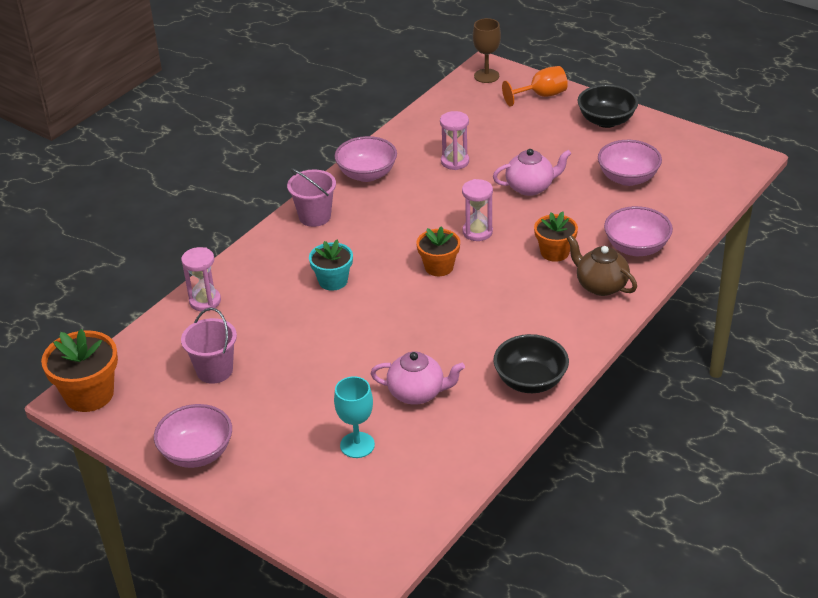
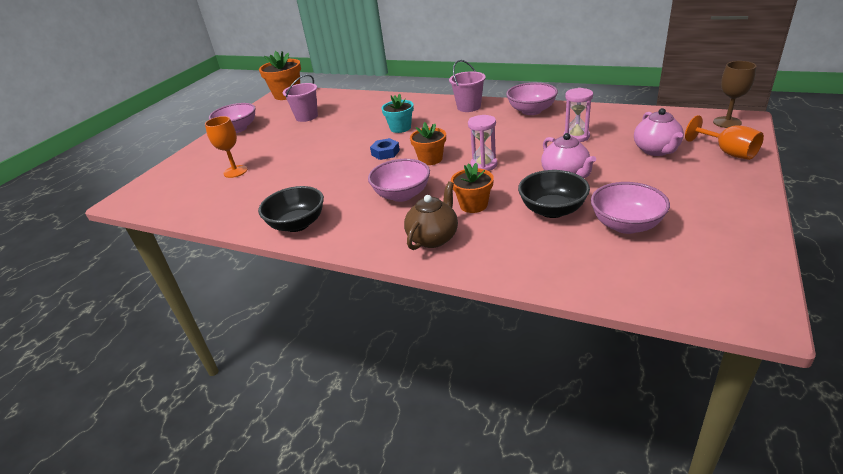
camera: 80 degrees right, 5 degrees down
(205, 301) = (369, 99): pink hourglass -> none
(357, 445) = (235, 171): turquoise goblet -> orange goblet
(397, 300) = (385, 153): none -> blue nut
(417, 393) = (284, 181): pink teapot -> pink teapot (656, 150)
(606, 121) = (724, 194): black bowl -> black bowl (552, 210)
(636, 247) = (504, 249): pink bowl -> pink bowl (402, 195)

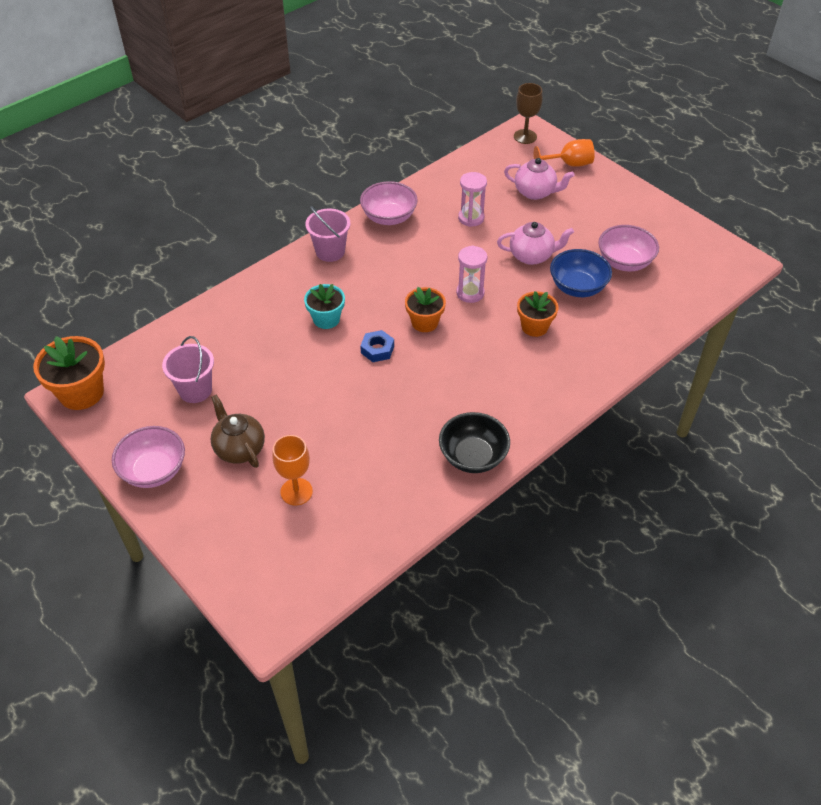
camera: 70 degrees left, 15 degrees up
(402, 195) = (478, 365): pink bowl -> none
(433, 238) = (567, 369): brown teapot -> brown teapot (239, 448)
(552, 210) = (577, 287): black bowl -> blue bowl

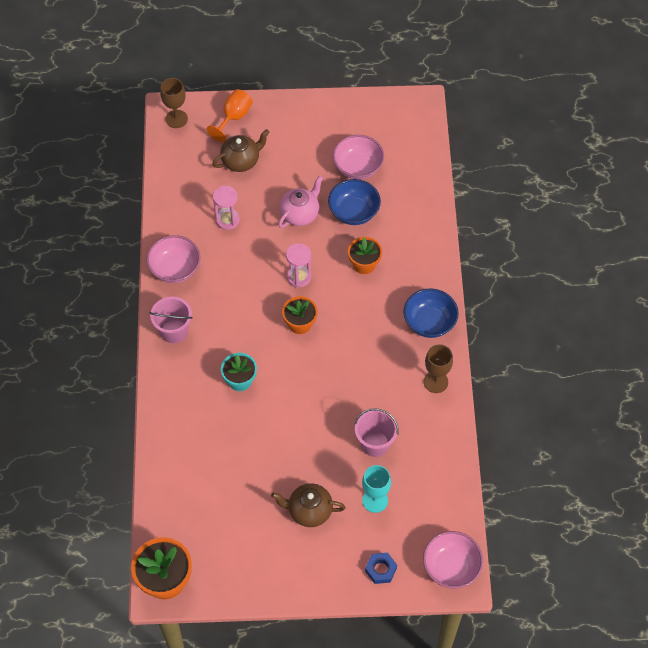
camera: 50 degrees left, 10 degrees up
(154, 470) = (282, 574): pink bowl -> pink bowl (451, 567)
(195, 390) = (231, 505): pink bucket -> pink bucket (375, 444)
(296, 491) = (375, 500): orange goblet -> turquoise goblet
(377, 349) = (298, 370): blue nut -> blue nut (380, 569)
(473, 456) = (435, 382): black bowl -> brown goblet
(530, 410) = (429, 322): none -> blue bowl
(535, 192) = (241, 161): pink teapot -> brown teapot

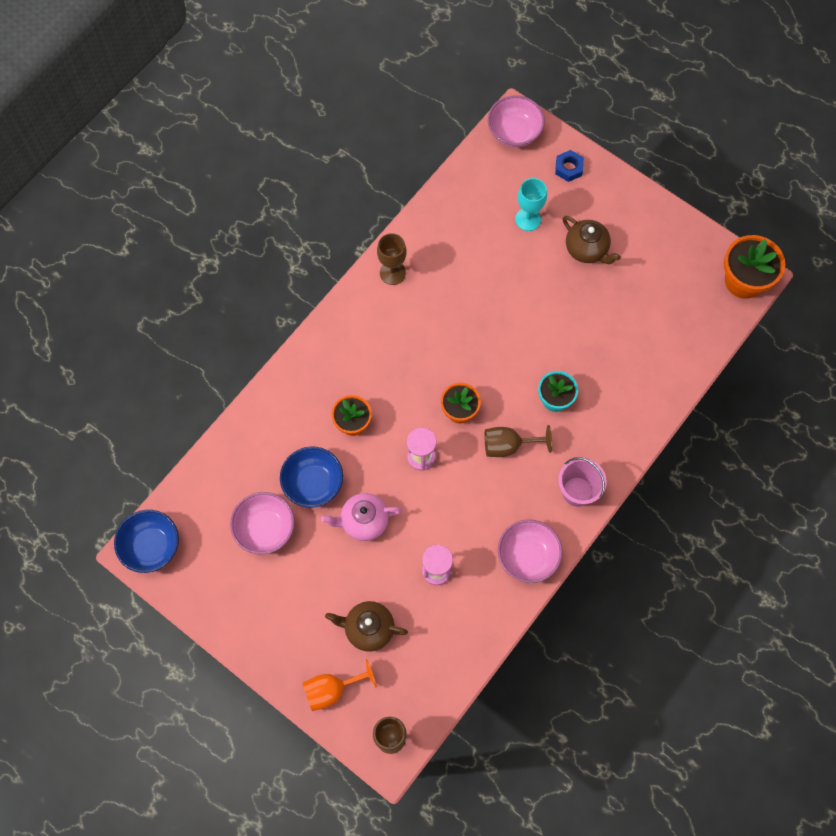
camera: 140 degrees left, 10 degrees up
(246, 326) = (508, 445): none -> brown goblet
(375, 444) = (488, 261): pink bucket -> none
(429, 322) = (348, 326): blue bowl -> blue bowl (151, 546)

